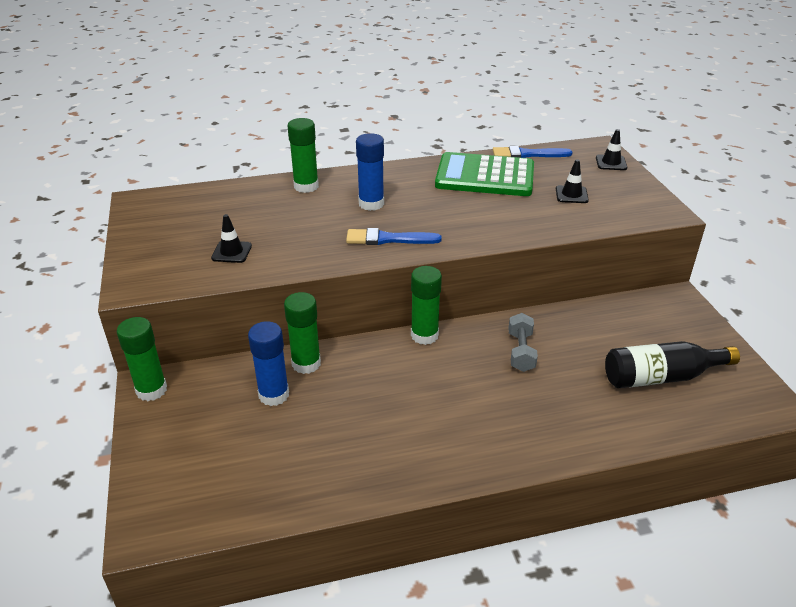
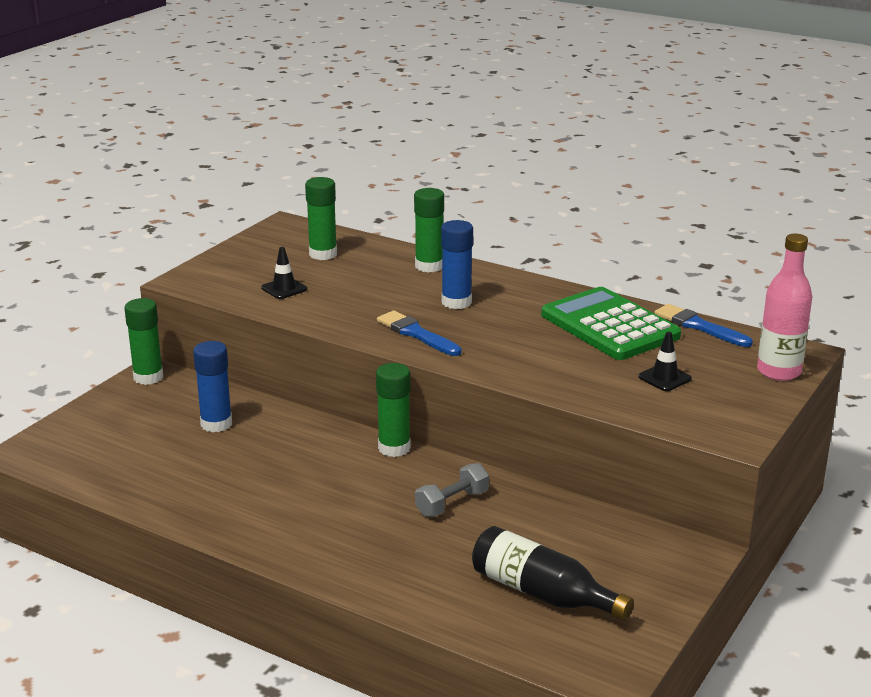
camera: 45 degrees right, 10 degrees down
(306, 364) = (271, 417): green glue stick -> green glue stick (323, 254)
(611, 163) = (778, 372): black traffic cone -> pink bottle

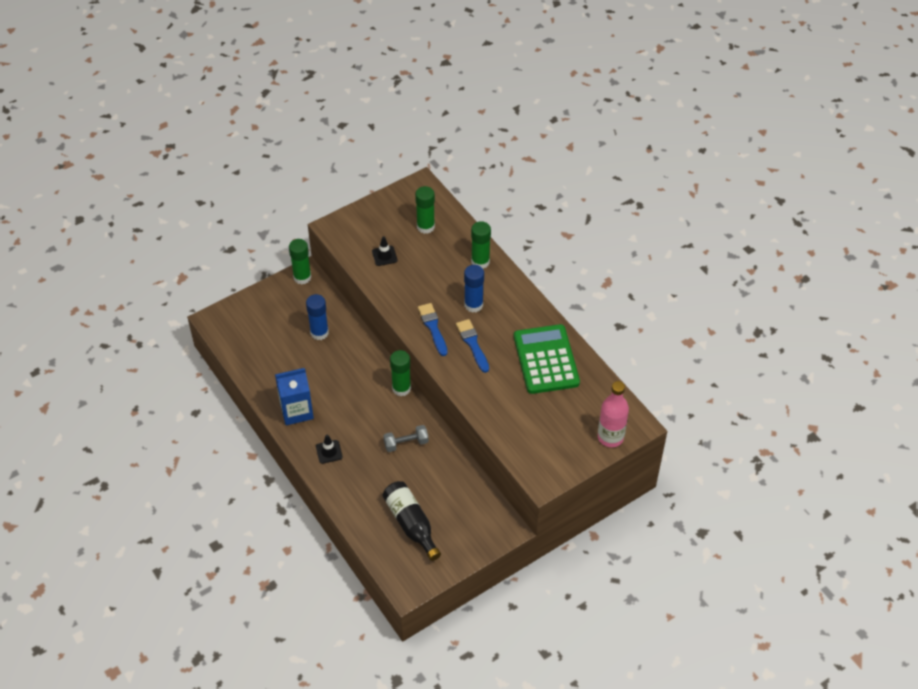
camera: 25 degrees right, 25 degrees up
(239, 515) = (296, 411): none -> blue carton
(664, 378) = (542, 418): black traffic cone -> black traffic cone (329, 452)
(698, 326) = (597, 379): blue brush -> blue brush (472, 344)

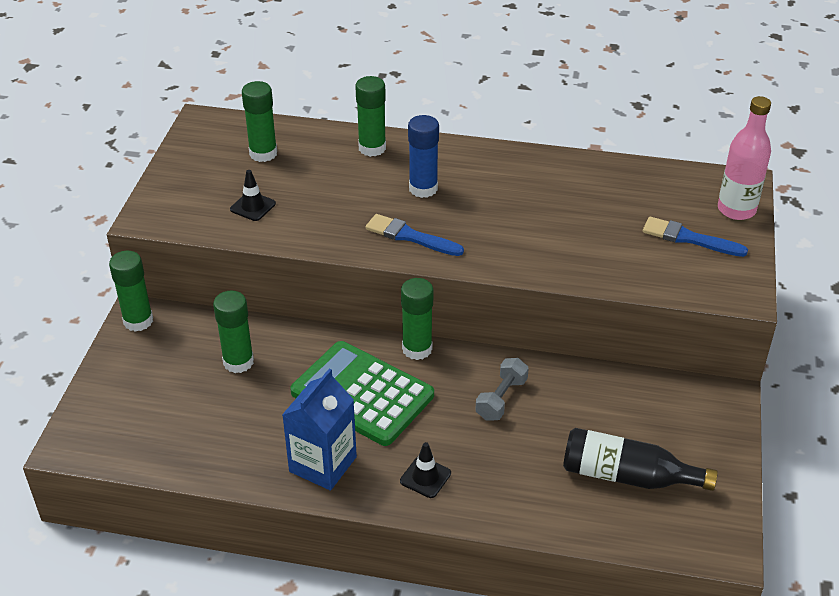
camera: 45 degrees left, 10 degrees down
(319, 333) = (238, 362): blue glue stick -> green glue stick
(472, 344) = (476, 223): blue brush -> blue brush (688, 238)
(546, 360) = (571, 187): green calculator -> green calculator (362, 394)

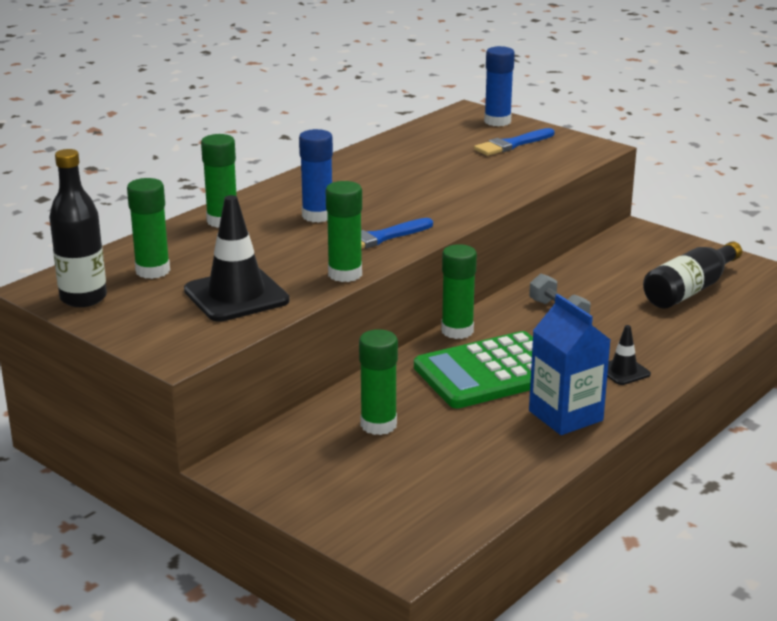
camera: 60 degrees left, 15 degrees down
(138, 321) = (245, 470): green glue stick -> green glue stick (345, 274)
(200, 144) = (83, 298): none -> black bottle
(253, 206) = (236, 295): black traffic cone -> black traffic cone, size x1.99
(736, 210) = (497, 121): pink bottle -> blue glue stick

